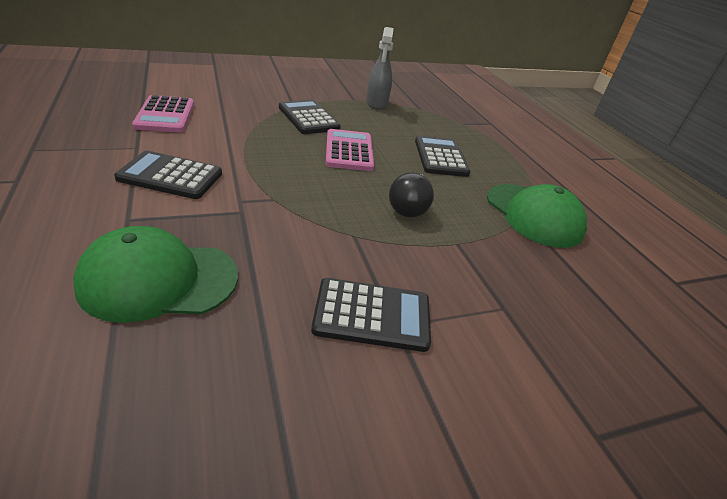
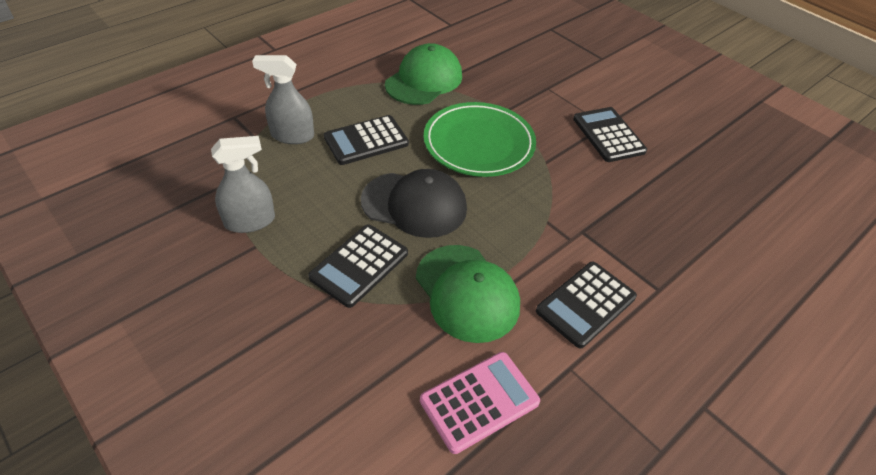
camera: 110 degrees left, 10 degrees up
(159, 280) = (683, 233): green cap -> green cap (467, 293)
(170, 176) = (586, 304): black calculator -> black calculator turned 60 degrees clockwise
(349, 151) = (414, 204): pink calculator -> black cap
(409, 207) = (479, 143): black light bulb -> green plate
(460, 134) = (292, 135): none -> grey spray bottle

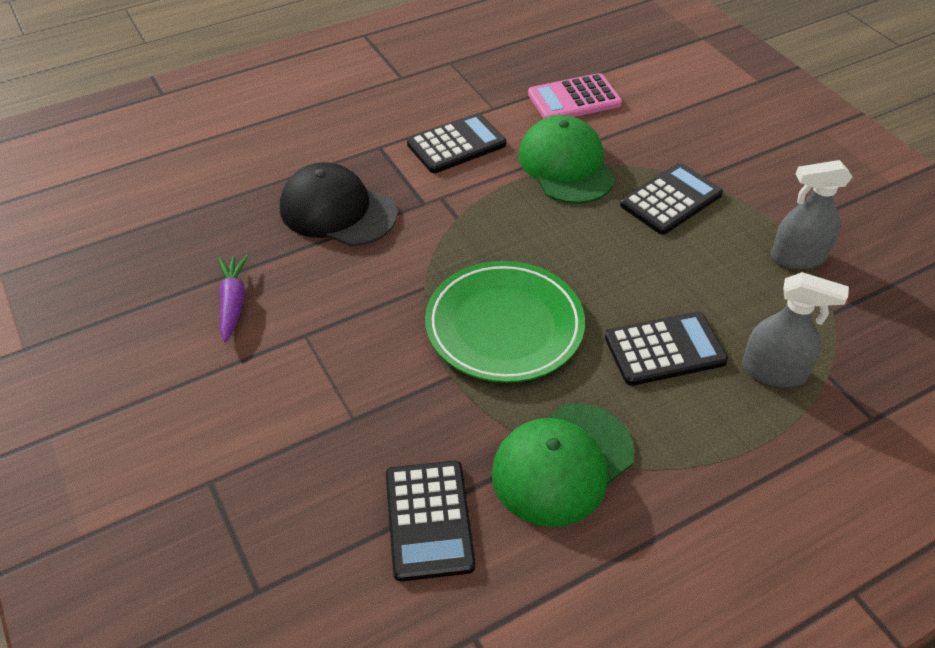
camera: 165 degrees left, 0 degrees up
(414, 204) = (606, 253): black cap -> black cap (337, 211)
(608, 135) = (312, 317): black calculator -> black calculator (429, 520)
(666, 138) = (233, 302): none -> purple carrot

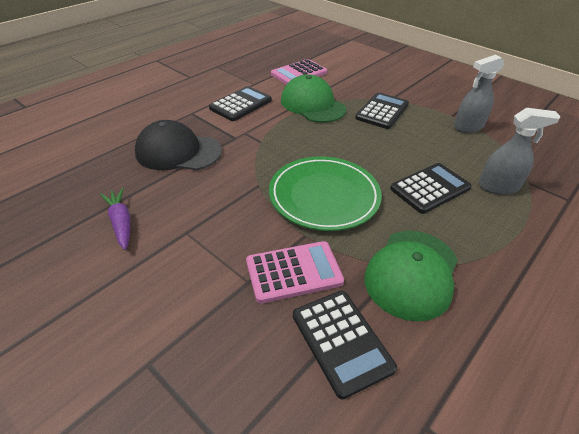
camera: 20 degrees left, 5 degrees down
(413, 421) = (294, 272): none -> pink calculator

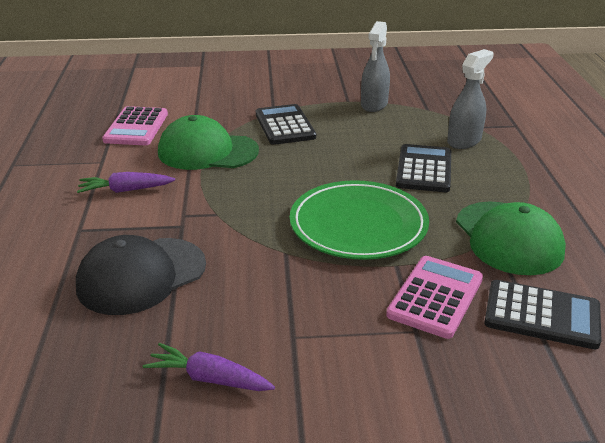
camera: 45 degrees left, 10 degrees down
(241, 104) = (125, 190): black calculator -> purple carrot

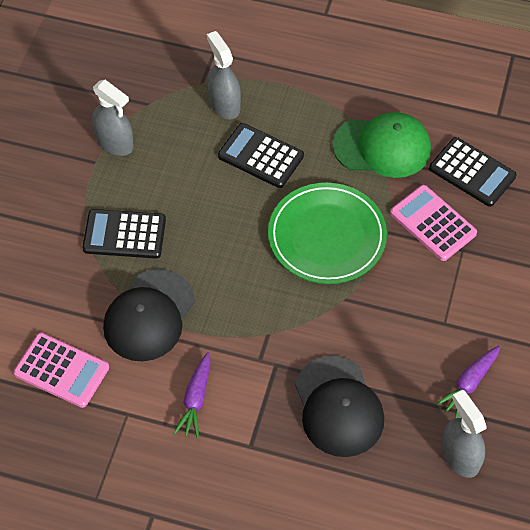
camera: 70 degrees left, 25 degrees up
(92, 392) = (460, 456): none -> grey spray bottle
(207, 151) = (149, 315): green cap -> black cap
(542, 315) = (472, 172): black calculator -> black calculator turned 90 degrees clockwise

